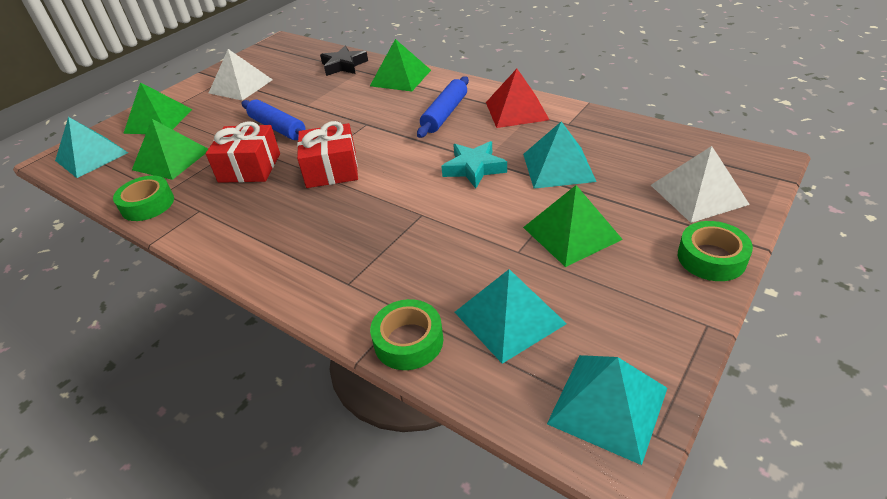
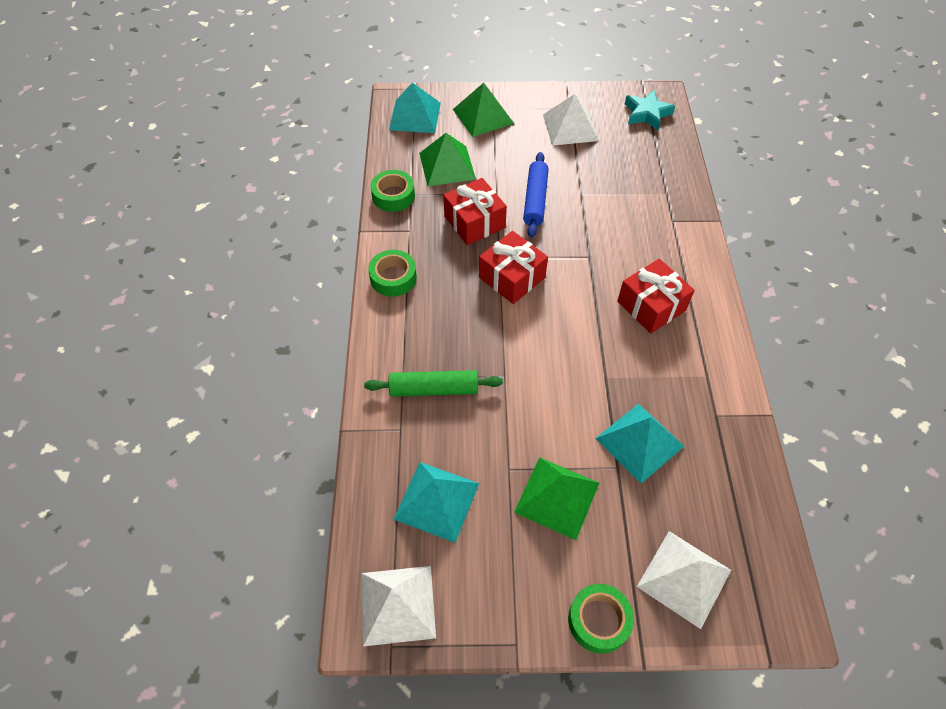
camera: 50 degrees right, 15 degrees up
(344, 65) = (664, 174): black star -> none
(385, 266) = (434, 389): none -> green rolling pin
(400, 78) = (681, 232): green pyramid -> none
(408, 341) = (377, 449): green tape -> green tape (393, 277)
(445, 114) = (651, 306): blue rolling pin -> red gift
(474, 168) = (589, 377): turquoise star -> turquoise star (647, 114)
(516, 110) = (703, 360): red pyramid -> none
(608, 405) = (397, 605): turquoise pyramid -> white pyramid

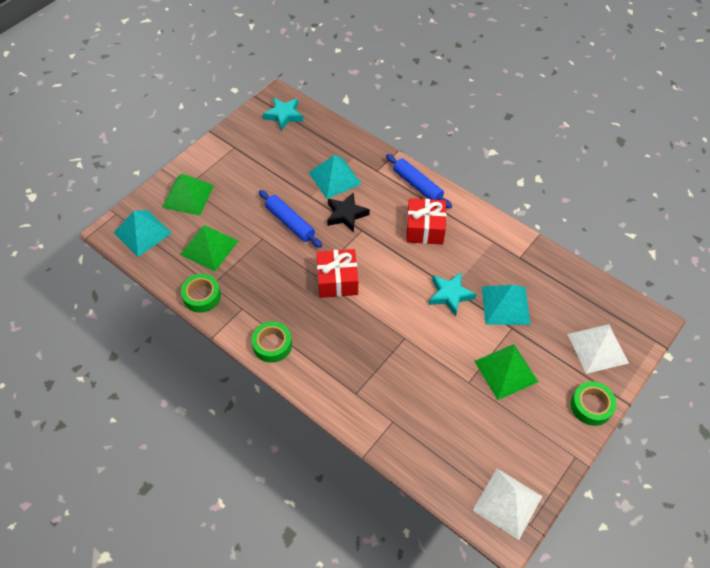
camera: 50 degrees left, 0 degrees up
(434, 389) = (380, 382): green rolling pin -> none
(436, 501) = (458, 435): turquoise pyramid -> turquoise pyramid (335, 178)
(474, 222) = (273, 267): red gift -> none
(570, 127) = (251, 160): white pyramid -> none
(593, 233) = (346, 214): none -> black star
(596, 382) = (450, 295): none -> turquoise star
(696, 264) = (417, 185): none -> blue rolling pin

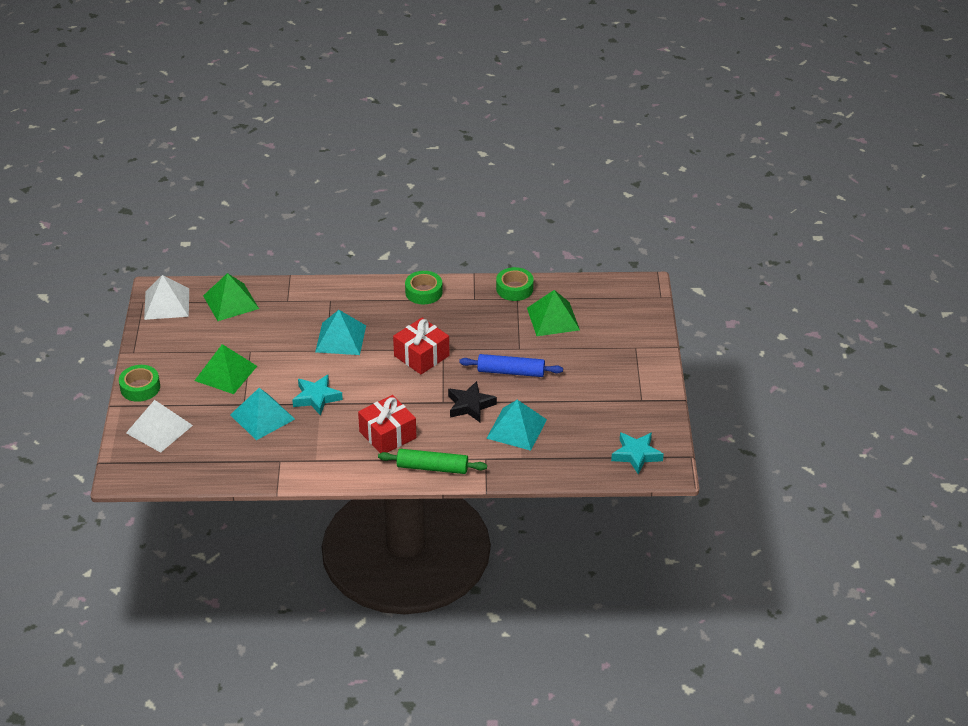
camera: 140 degrees right, 15 degrees down
(142, 233) = (619, 298): turquoise pyramid -> turquoise pyramid (340, 338)
(188, 196) = (623, 341): green pyramid -> green pyramid (230, 302)
(417, 185) = (432, 468): blue rolling pin -> green rolling pin

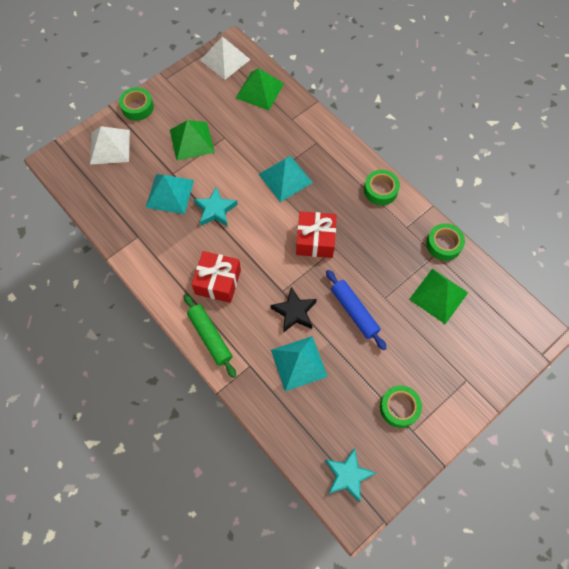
camera: 50 degrees right, 25 degrees up
(616, 395) = (399, 408): none -> green tape

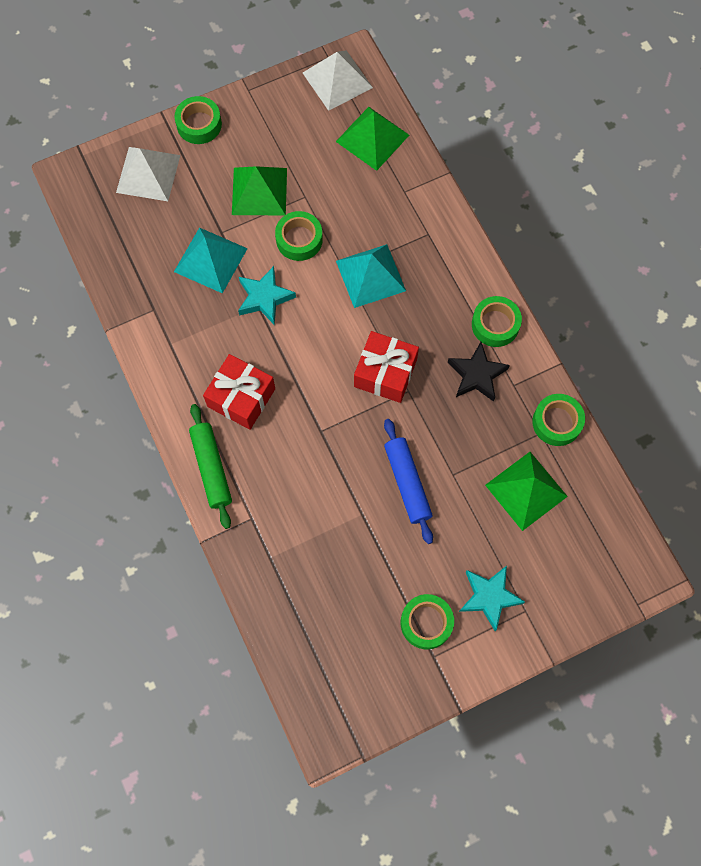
camera: 15 degrees right, 5 degrees up
(228, 166) = (299, 239): none -> green tape
(294, 312) = (329, 463): black star -> black star (476, 375)
(299, 363) = (315, 531): turquoise pyramid -> none
(348, 475) = (334, 689): turquoise star -> turquoise star (489, 597)

